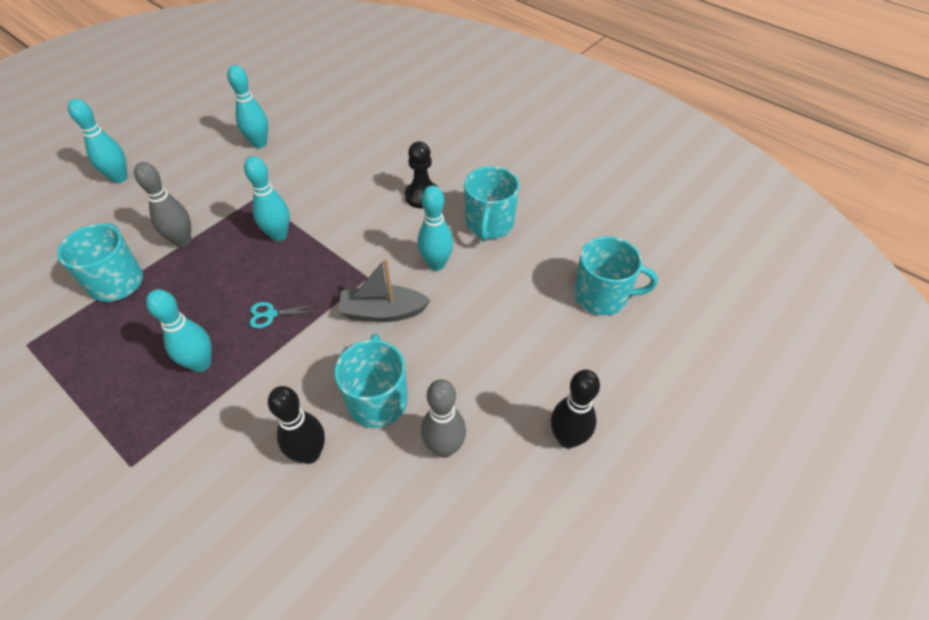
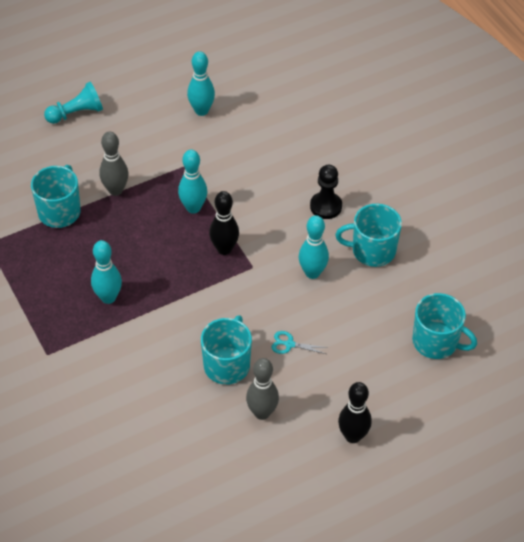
camera: 20 degrees right, 0 degrees up
(119, 178) = (76, 113): turquoise bowling pin -> turquoise pawn
(271, 314) = (168, 275): turquoise scissors -> turquoise scissors (289, 344)
(309, 454) = (167, 386): black bowling pin -> black bowling pin (224, 249)
(383, 312) = (254, 299): grey boat -> none
(489, 224) = (372, 250): turquoise mug -> turquoise mug turned 60 degrees clockwise

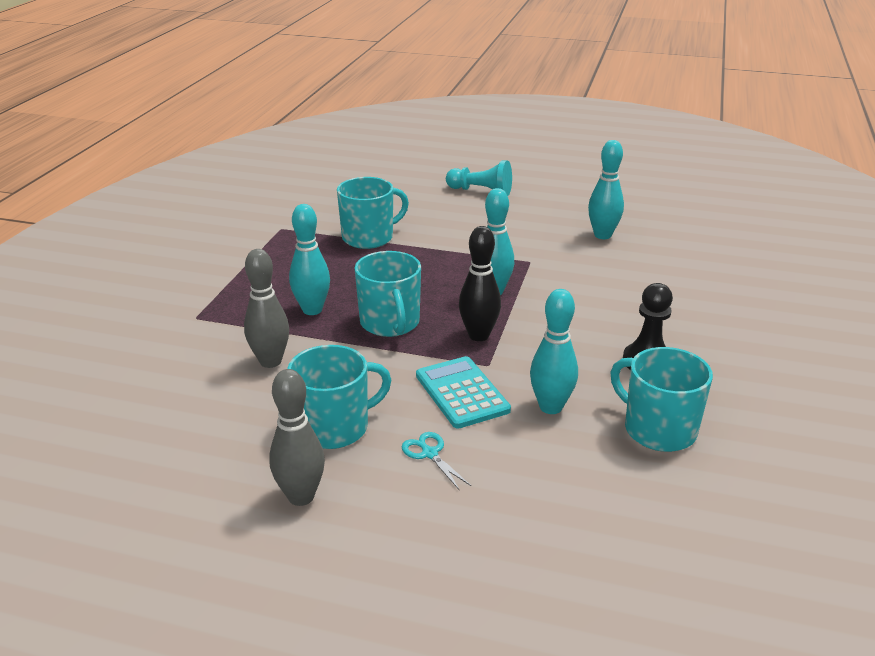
camera: 45 degrees right, 20 degrees down
(115, 190) = (438, 247): grey bowling pin -> grey bowling pin (270, 361)
(261, 296) = (462, 393): none -> turquoise calculator
(353, 436) = (368, 605): black bowling pin -> none
(436, 342) = (634, 579): turquoise mug -> turquoise mug (390, 323)

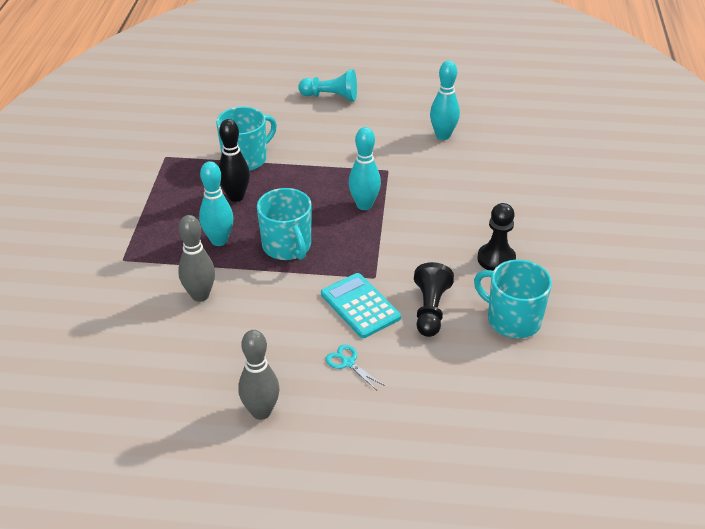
camera: 10 degrees left, 10 degrees up
(335, 427) = (269, 349): turquoise mug -> none
(478, 335) = (361, 250): black bowling pin -> black bowling pin (236, 197)
(551, 407) = (430, 310): turquoise bowling pin -> black pawn

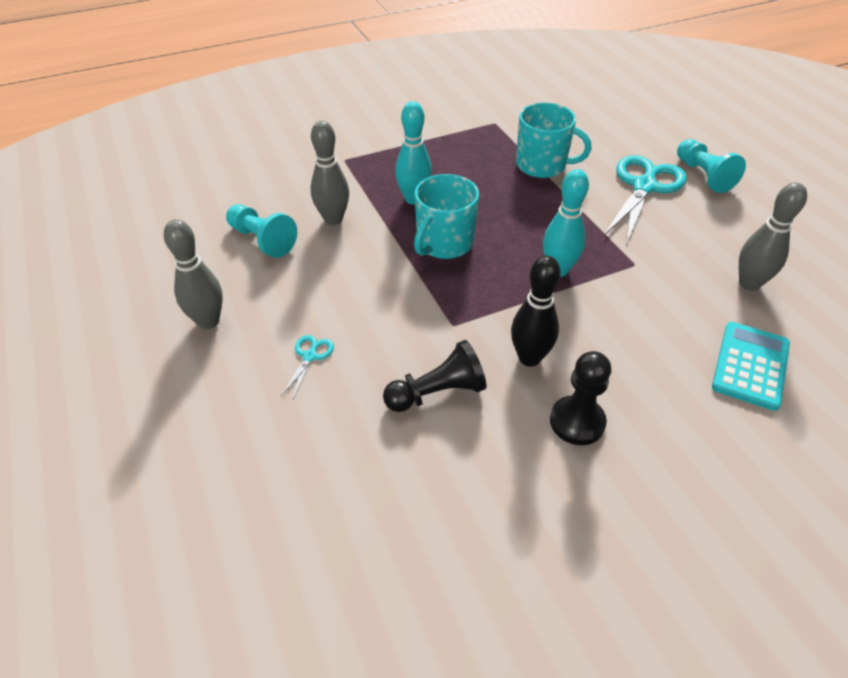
camera: 60 degrees right, 5 degrees up
(186, 348) = (262, 240): none -> turquoise pawn
(236, 197) = (482, 183): black bowling pin -> black bowling pin (529, 358)
(317, 126) = (644, 187): none -> turquoise scissors
(360, 306) = (400, 331): turquoise calculator -> turquoise calculator (750, 365)
(443, 135) = (749, 284): turquoise bowling pin -> grey bowling pin
(512, 319) = (481, 482): turquoise mug -> none

